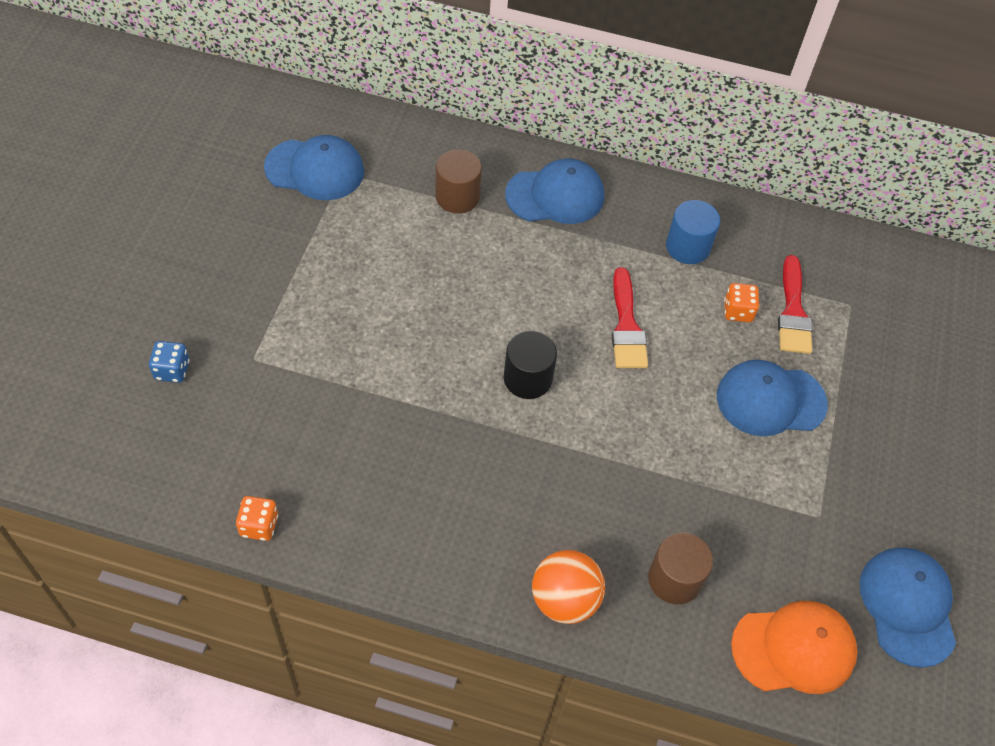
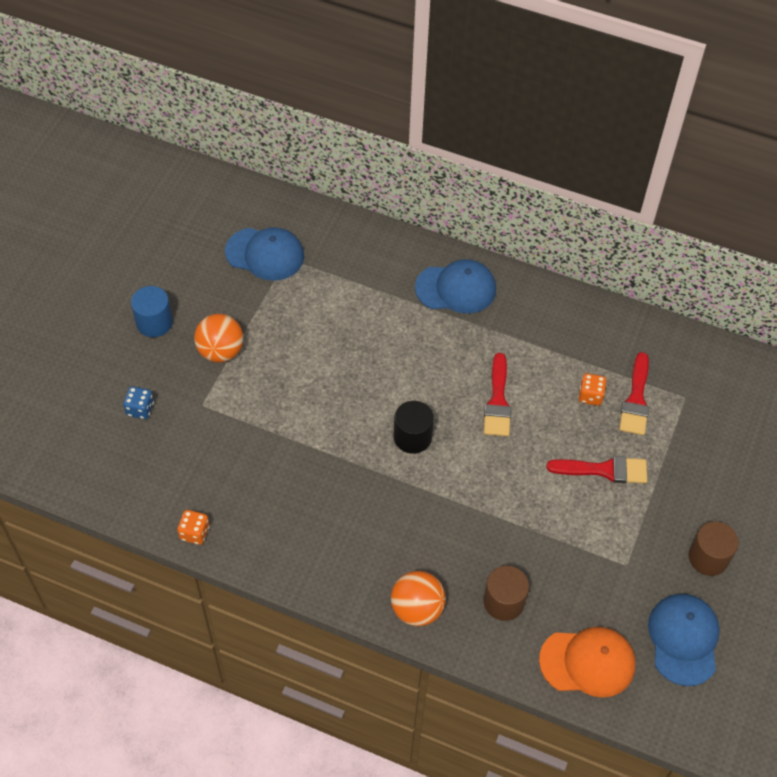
camera: 10 degrees right, 0 degrees up
(271, 290) = (221, 351): none -> orange ball
(457, 197) = (376, 284): brown cylinder -> brown cylinder (708, 557)
(688, 247) = (558, 339): blue cylinder -> blue cylinder (154, 322)
(770, 400) = (604, 470): blue cap -> red brush

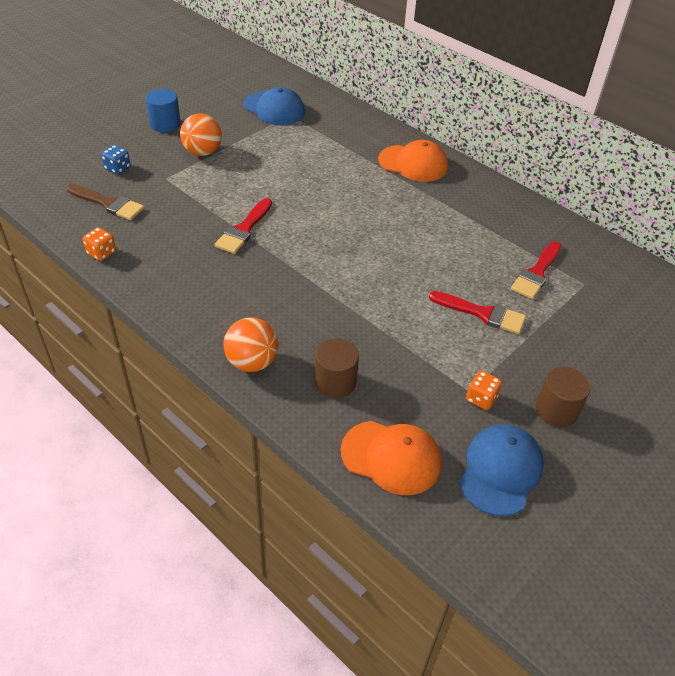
camera: 20 degrees right, 10 degrees down
(161, 464) = (108, 203): none -> brown brush
(412, 437) = (321, 243): black cylinder -> none
(456, 288) = (413, 163): blue cap -> orange cap
(497, 401) = (409, 240): red brush -> red brush (244, 229)
(590, 396) = (495, 259): orange dice -> orange dice (481, 398)

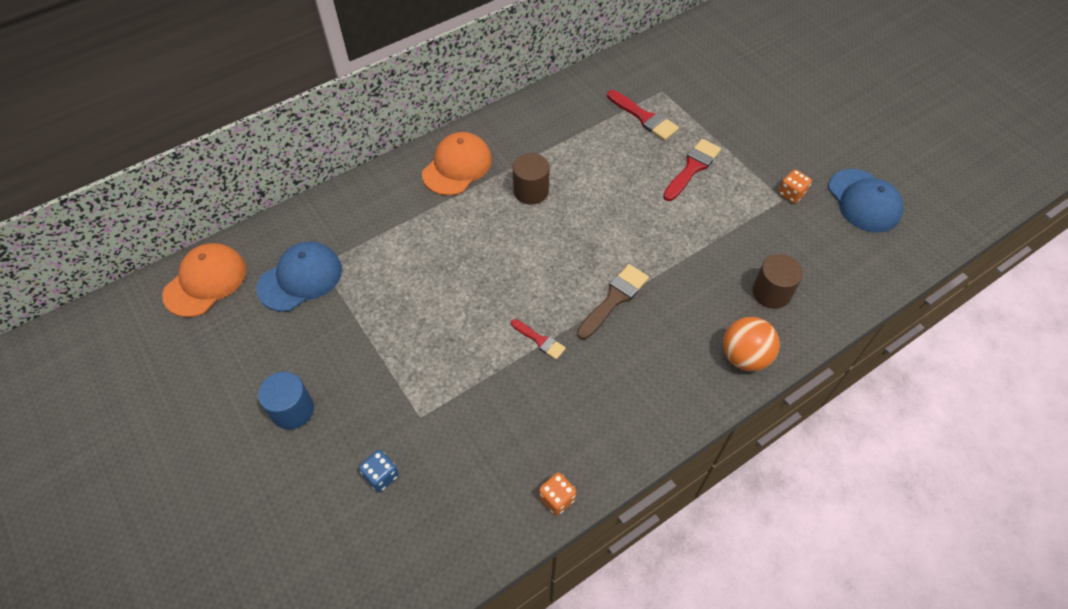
camera: 75 degrees left, 10 degrees up
(108, 203) = (458, 489): brown brush -> brown brush (614, 299)
(202, 152) = (374, 369): orange ball -> none
(244, 229) = (540, 340): red brush -> red brush, size x0.61
(391, 457) = (854, 268): orange cap -> orange cap (205, 281)
(500, 471) = (864, 201): blue cap -> blue cap turned 150 degrees counterclockwise
(556, 410) = (803, 151): brown cylinder -> brown cylinder (531, 191)

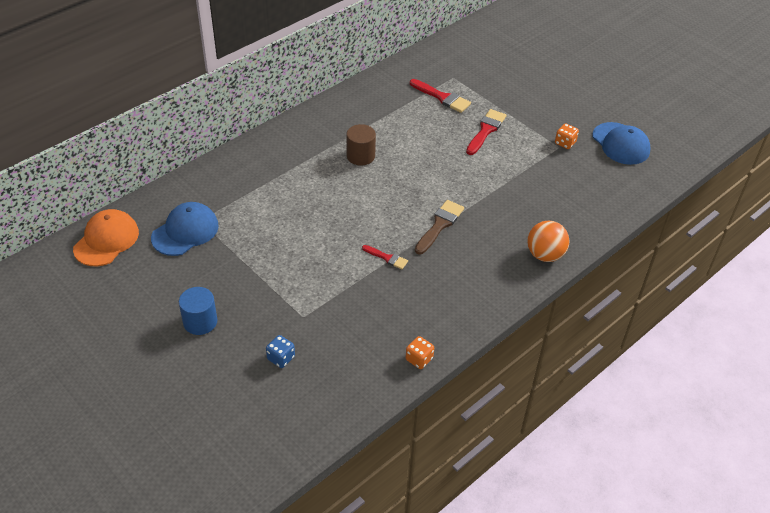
camera: 10 degrees left, 10 degrees down
(457, 166) = (297, 143): orange cap -> none
(771, 292) = (559, 211): brown cylinder -> none

